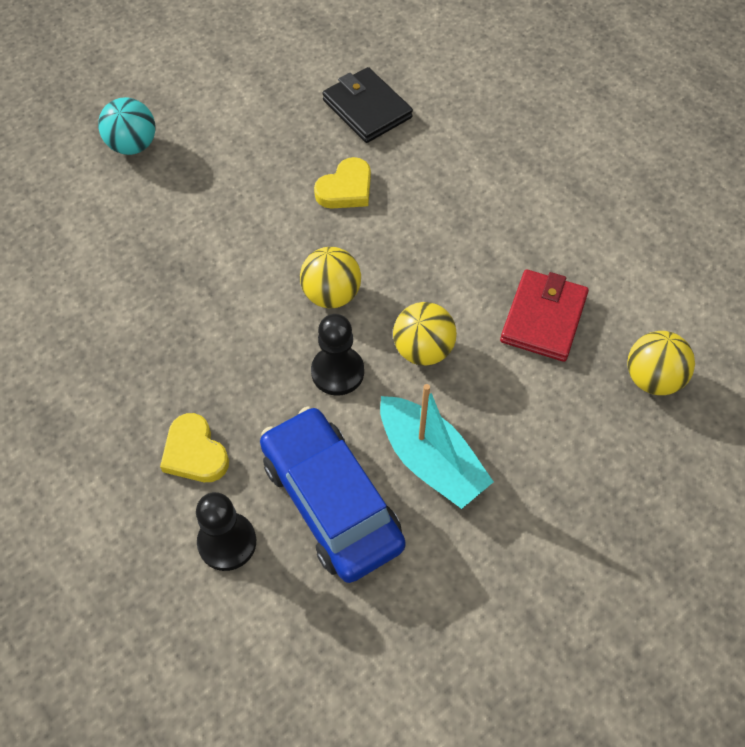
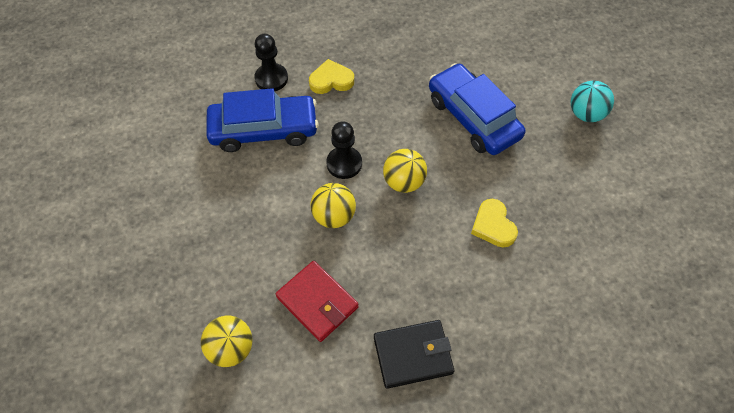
camera: 115 degrees right, 0 degrees up
(190, 255) = (473, 117): none -> blue car
(367, 109) = (573, 273): black wallet -> black wallet (413, 355)
(431, 461) = (257, 187): turquoise boat -> none

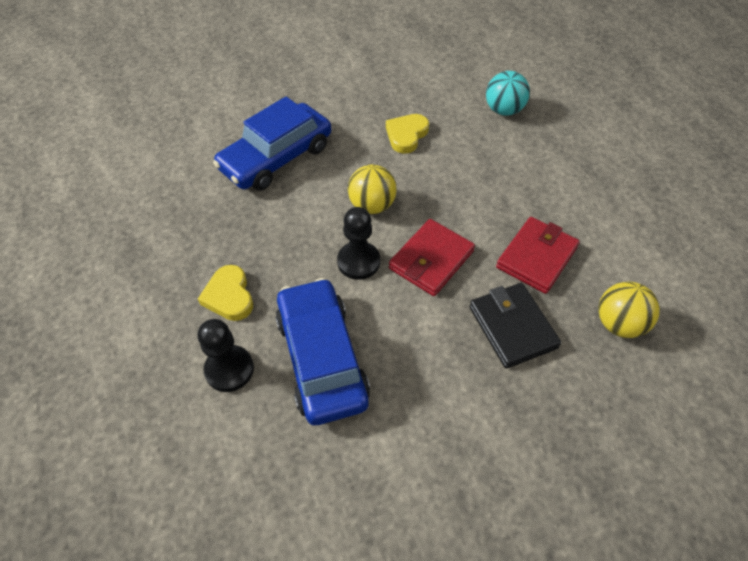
camera: 100 degrees left, 5 degrees down
(334, 216) = (431, 260): yellow ball -> red wallet
(413, 355) = (557, 178): black wallet -> black wallet (512, 327)
(493, 226) = (406, 135): yellow heart -> yellow heart turned 150 degrees clockwise
(586, 114) = (262, 80): turquoise ball -> turquoise ball (503, 110)

